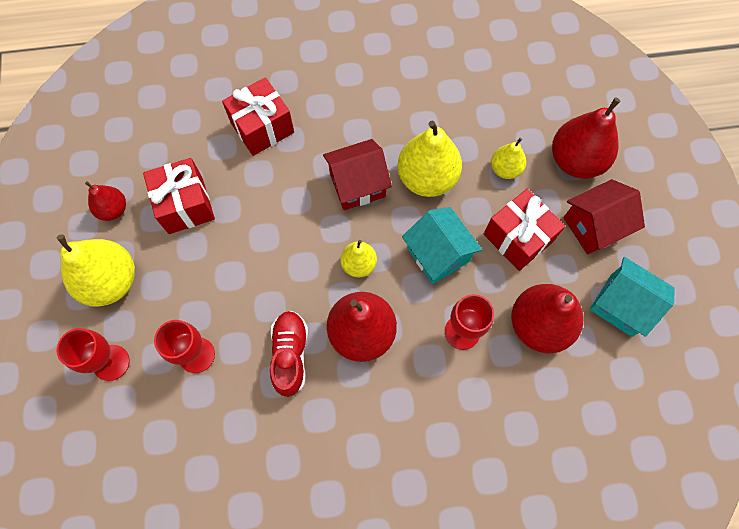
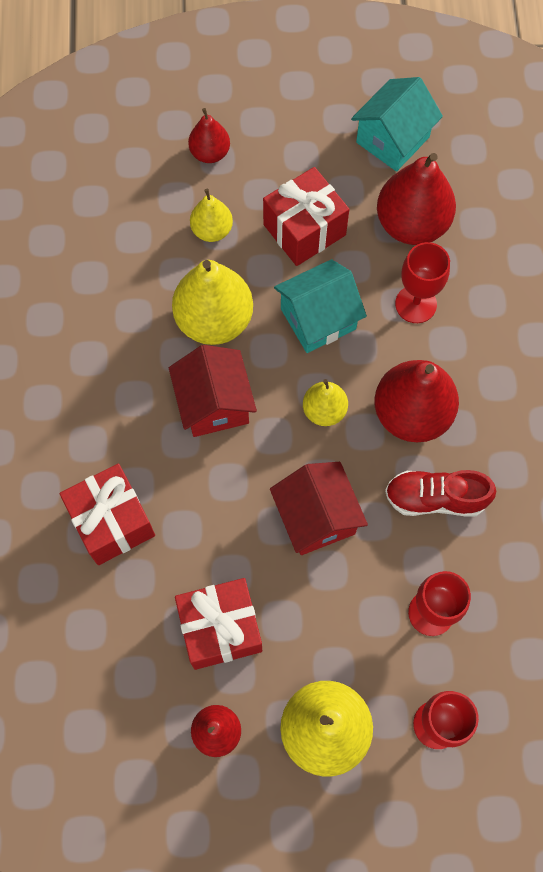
camera: 85 degrees left, 0 degrees up
(576, 161) = (210, 153): red pear -> red pear, size x0.55
(594, 226) = (297, 149): red house -> red house (316, 517)

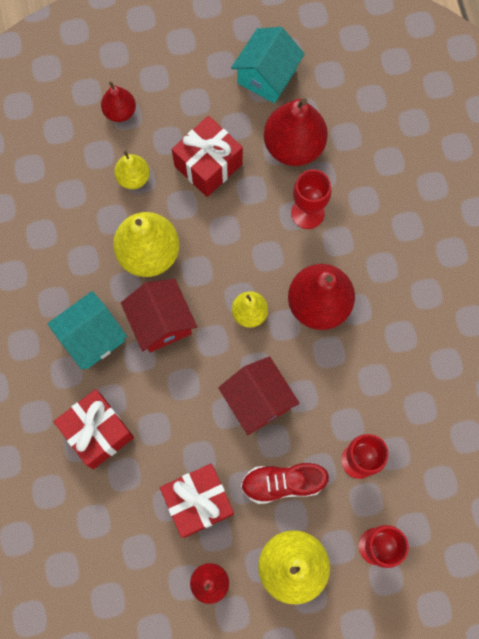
camera: 10 degrees left, 5 degrees up
(318, 319) = (232, 238): turquoise house -> turquoise house (92, 337)
(435, 498) = (348, 369): red shoe -> red shoe (282, 483)

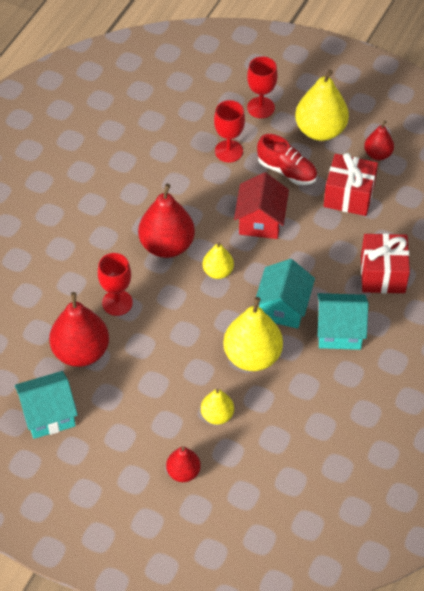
camera: 140 degrees left, 20 degrees down
(161, 322) = (283, 307): red house -> turquoise house
(208, 165) = (154, 384): red gift -> none

